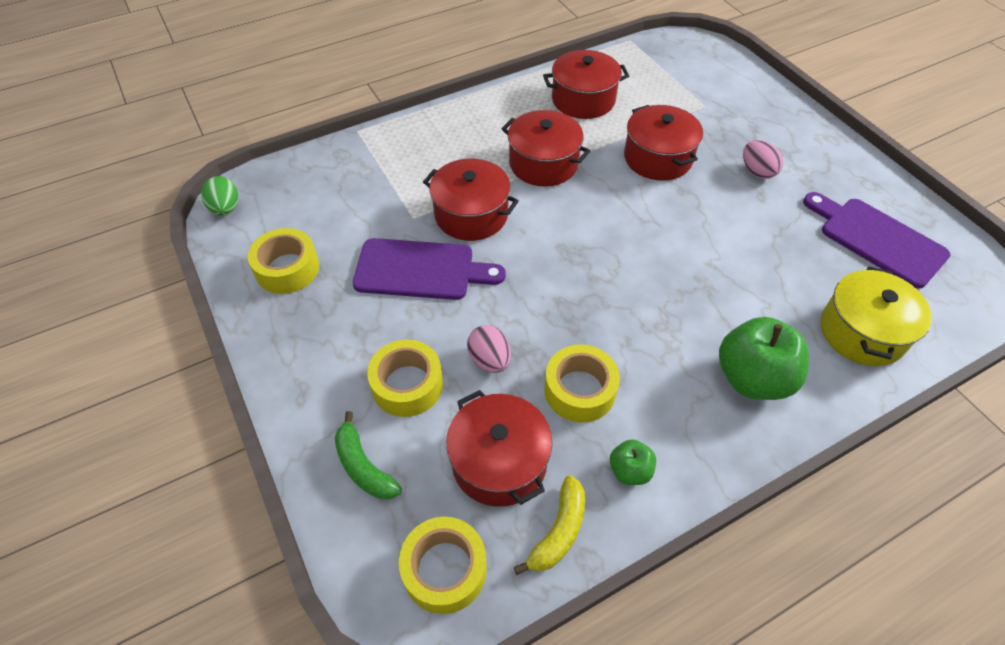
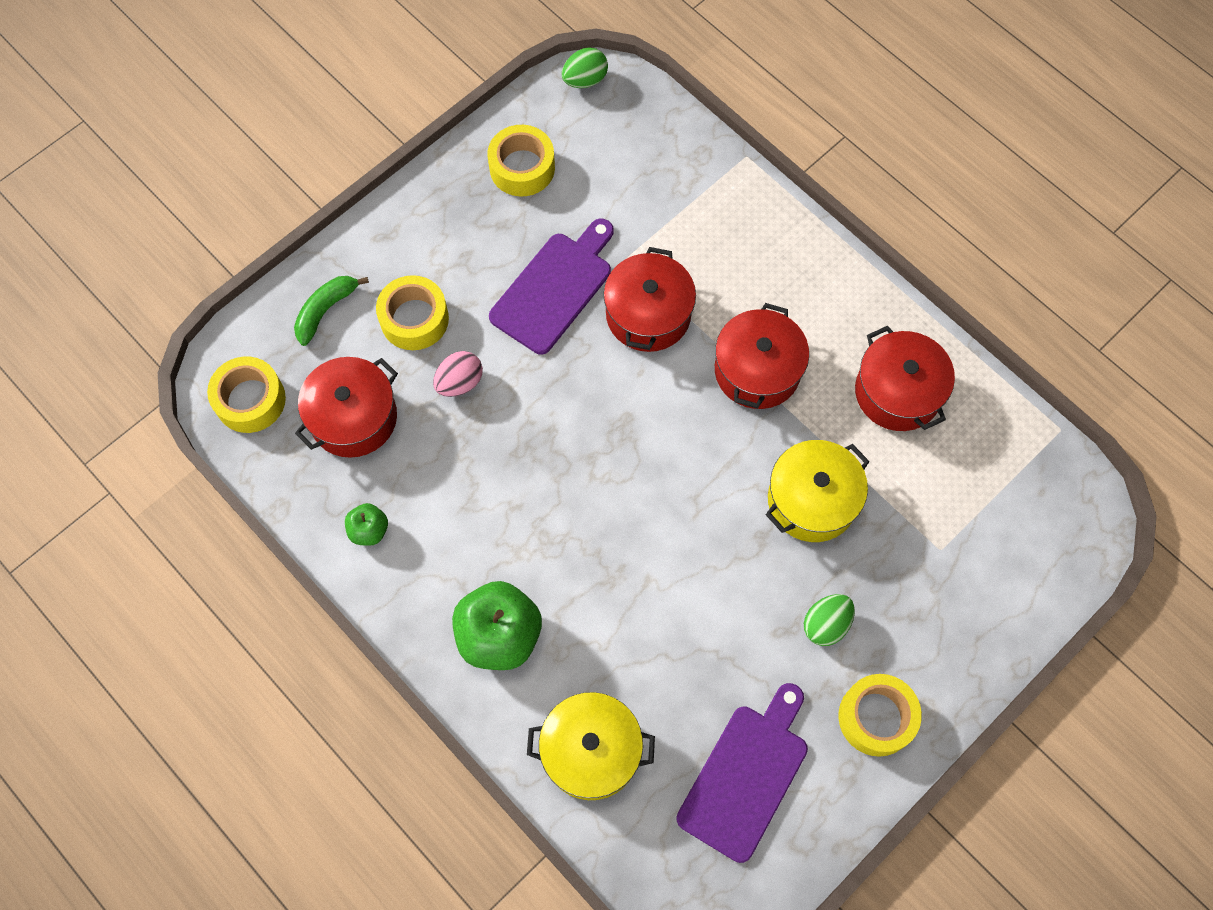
camera: 75 degrees right, 15 degrees up
(421, 270) = (555, 288): purple cutting board -> purple cutting board turned 135 degrees counterclockwise
(558, 531) = (299, 480): yellow banana -> none
(579, 390) = (445, 471): yellow tape -> yellow tape (876, 717)
(658, 158) = (812, 500): red pot -> yellow pot
(757, 172) = (826, 624): pink egg -> green egg

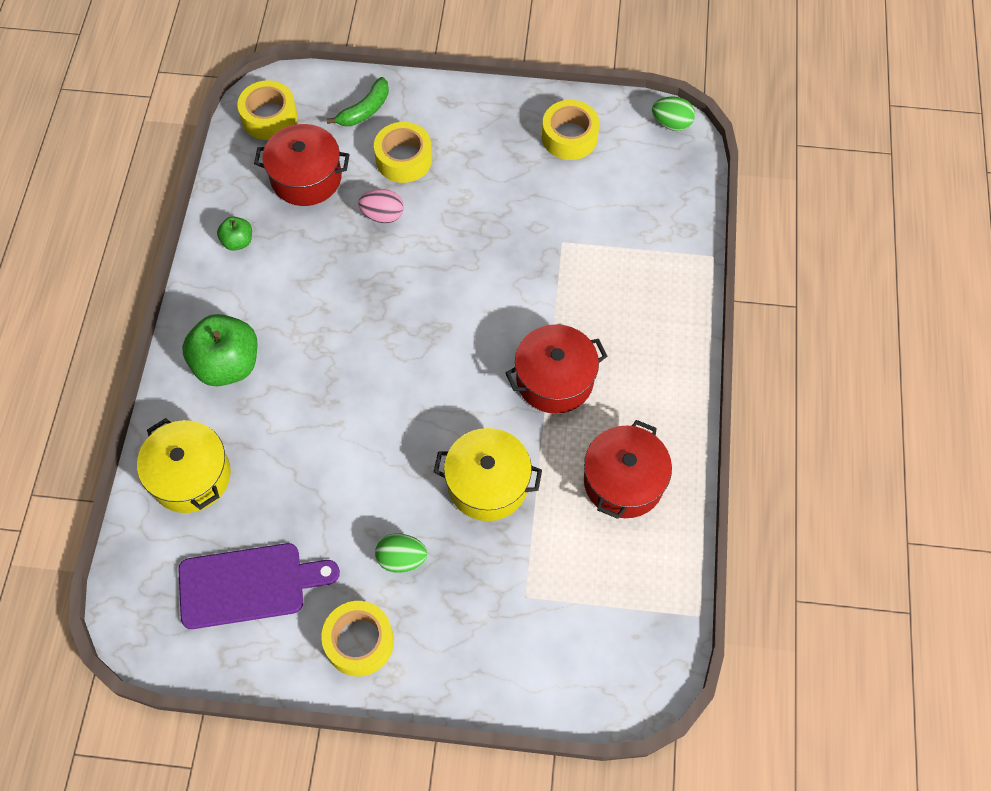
camera: 50 degrees right, 5 degrees down
(325, 310) = (365, 110): green banana -> green banana turned 135 degrees clockwise
(555, 288) = (500, 218): purple cutting board -> none
(648, 314) = (533, 284): red pot -> none

